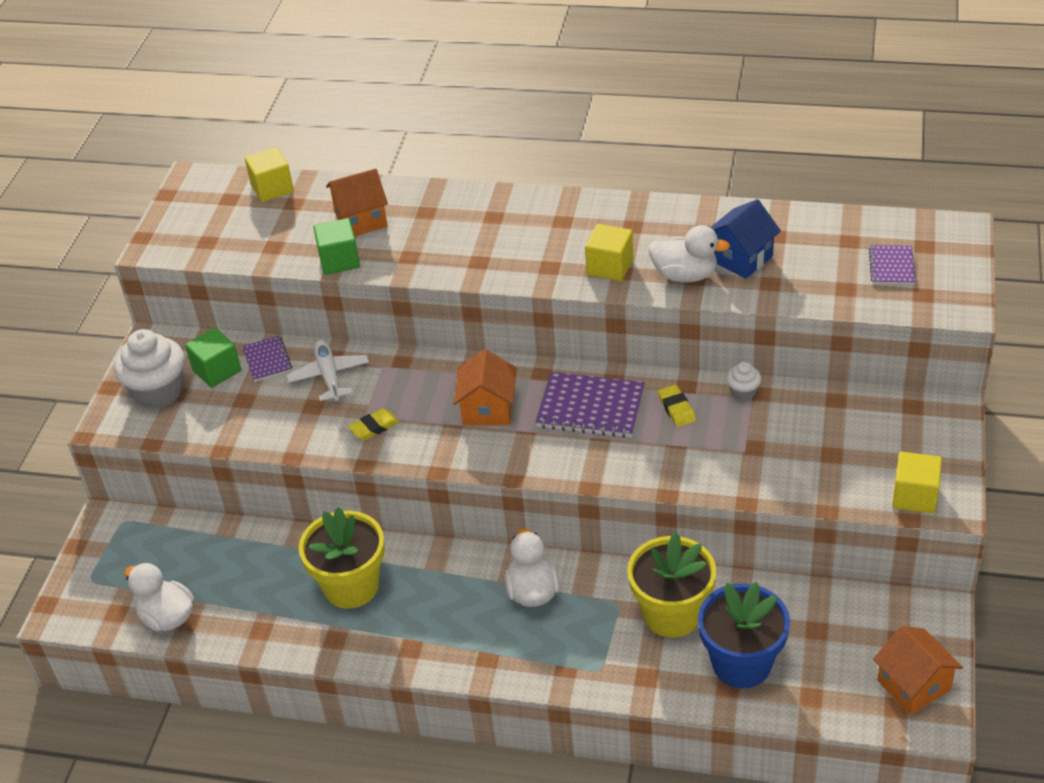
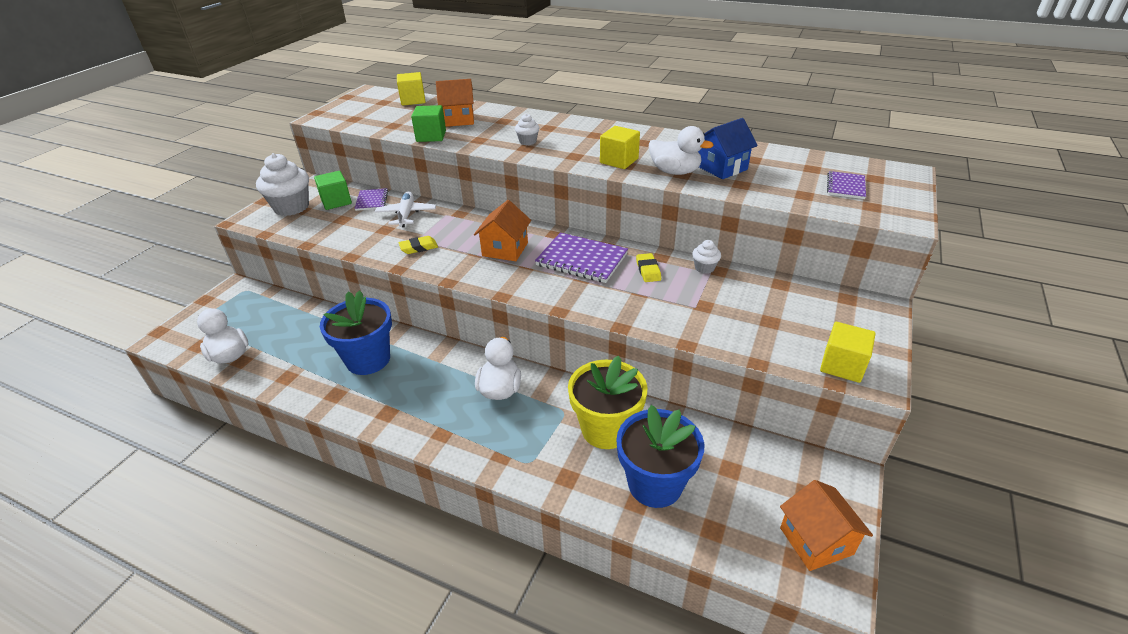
camera: 10 degrees right, 5 degrees down
(351, 586) = (368, 359): yellow flower pot -> blue flower pot
(477, 250) = (528, 141): none -> white cupcake

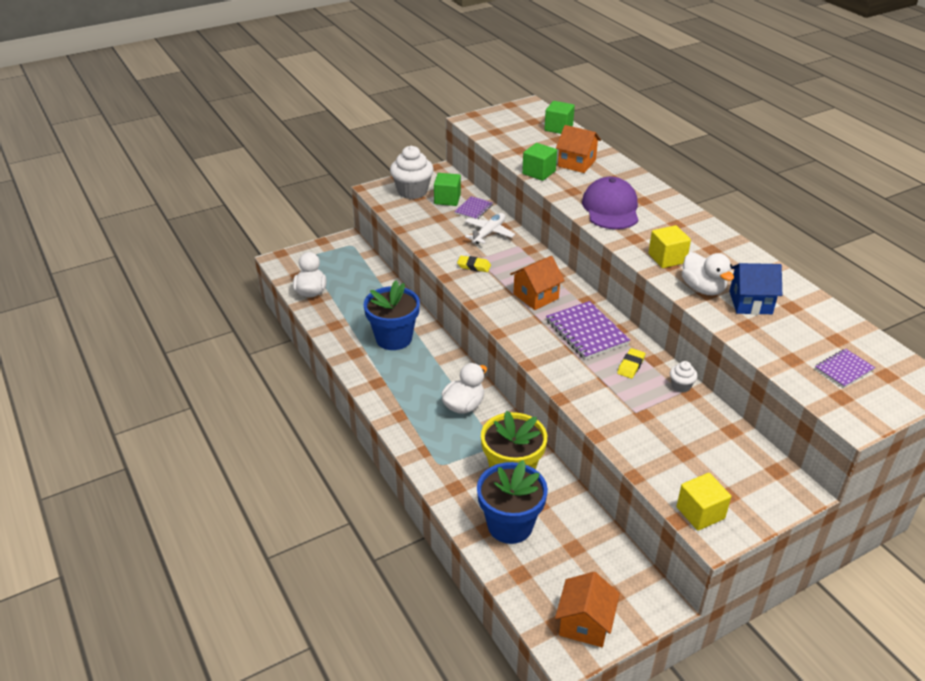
camera: 35 degrees right, 0 degrees up
(413, 100) = (558, 128): yellow cube -> green cube
(528, 141) = (611, 208): white cupcake -> purple cap

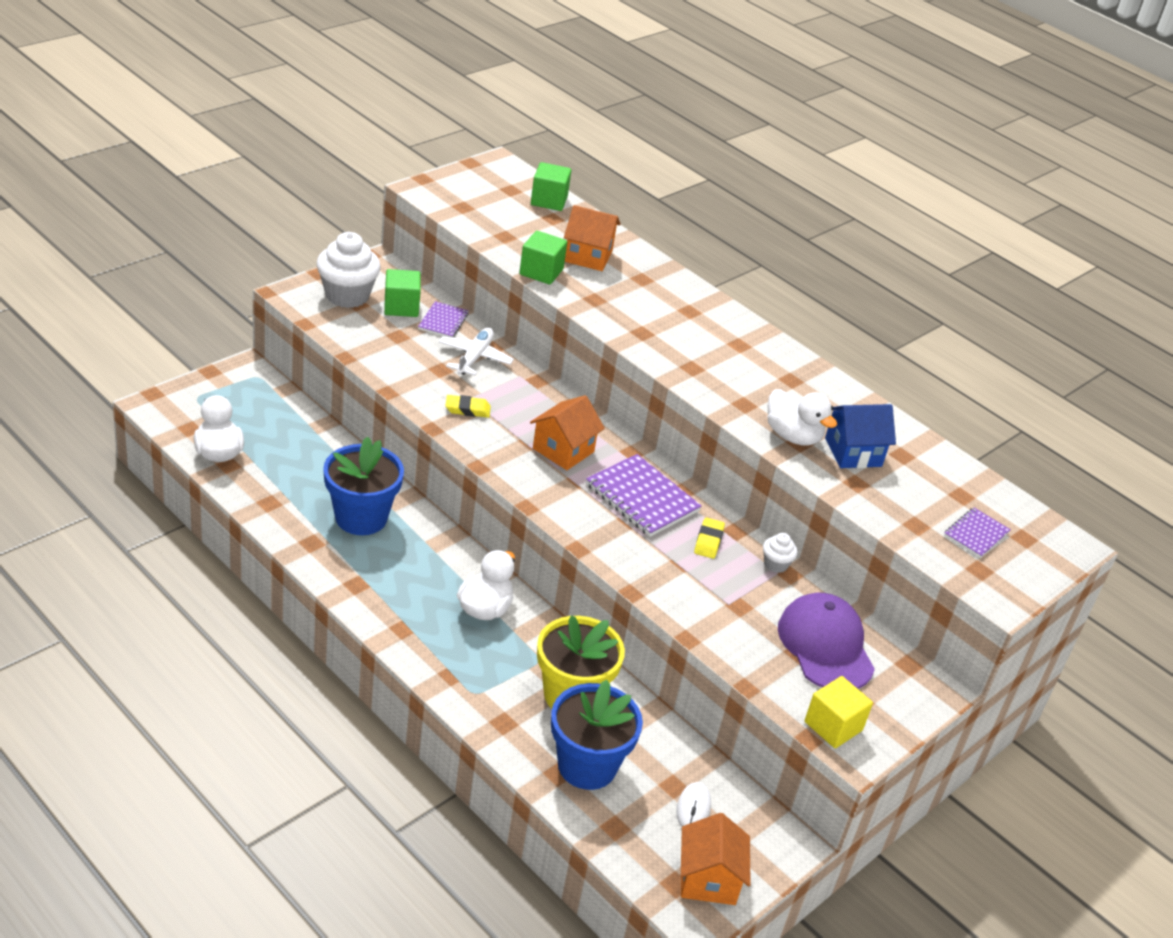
camera: 20 degrees left, 0 degrees up
(585, 567) = (693, 808): none -> white mouse
(611, 208) = (651, 324): purple cap -> purple cap (825, 646)
(667, 258) = (739, 395): yellow cube -> none

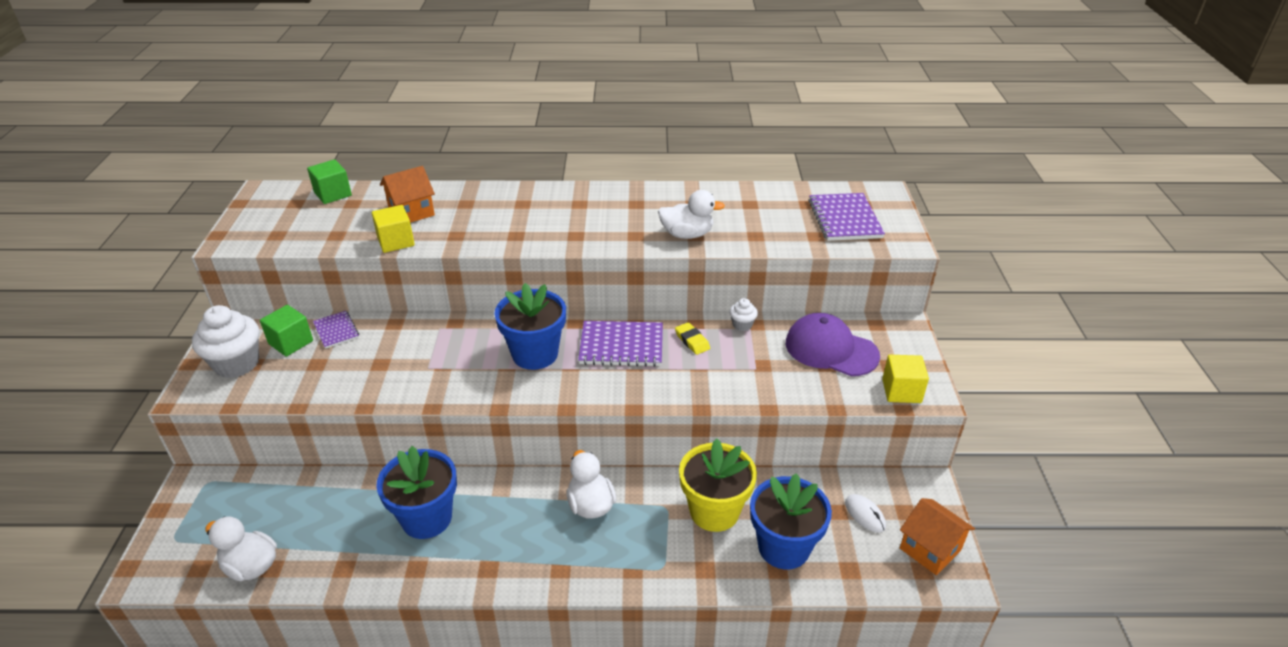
camera: 40 degrees left, 0 degrees up
(467, 409) = (437, 376): yellow eraser -> none
(474, 358) = (393, 339): white plane -> none
(541, 272) = (396, 241): green cube -> yellow cube
(563, 450) = (535, 354): orange house -> blue flower pot
(853, 452) = (727, 220): blue house -> none
(976, 534) = (844, 219): purple notebook -> purple notebook, size x1.75

